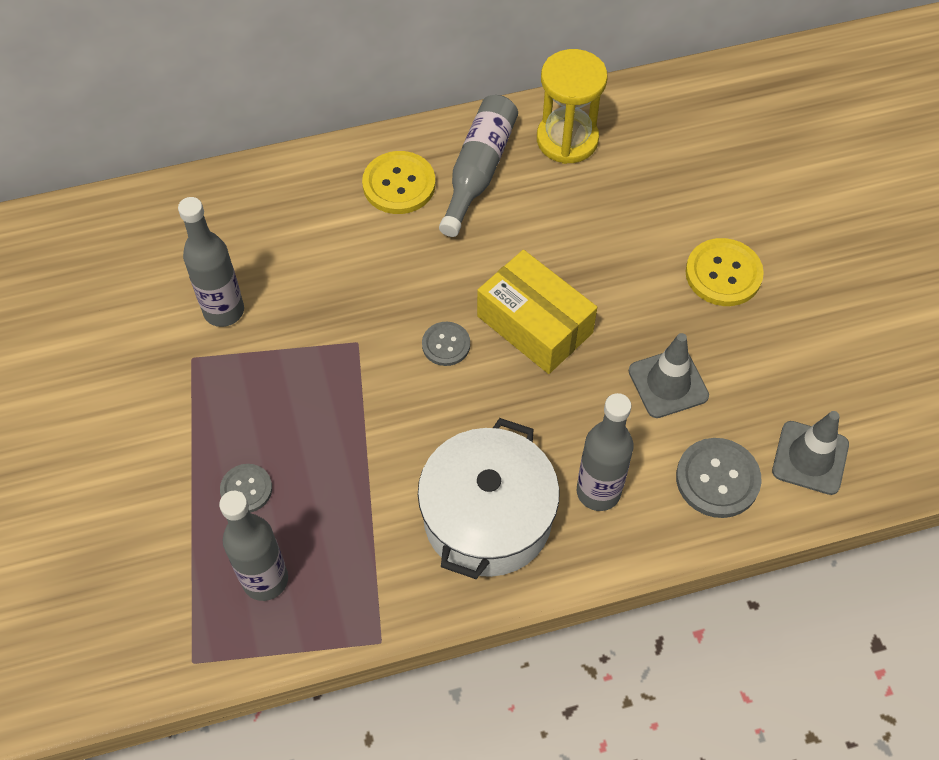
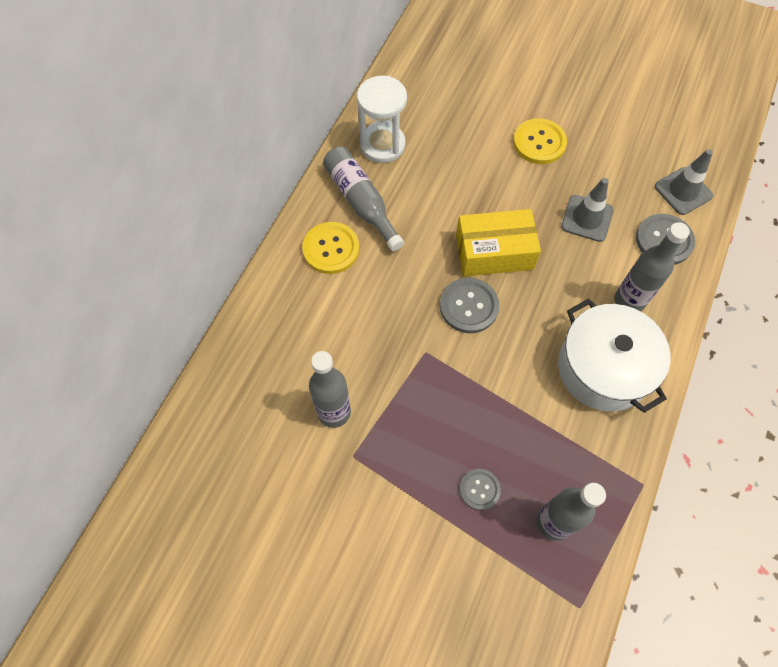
camera: 50 degrees left, 5 degrees up
(446, 344) = (469, 306): grey button -> grey button, size x1.63
(567, 139) = (382, 145): yellow hourglass -> white hourglass

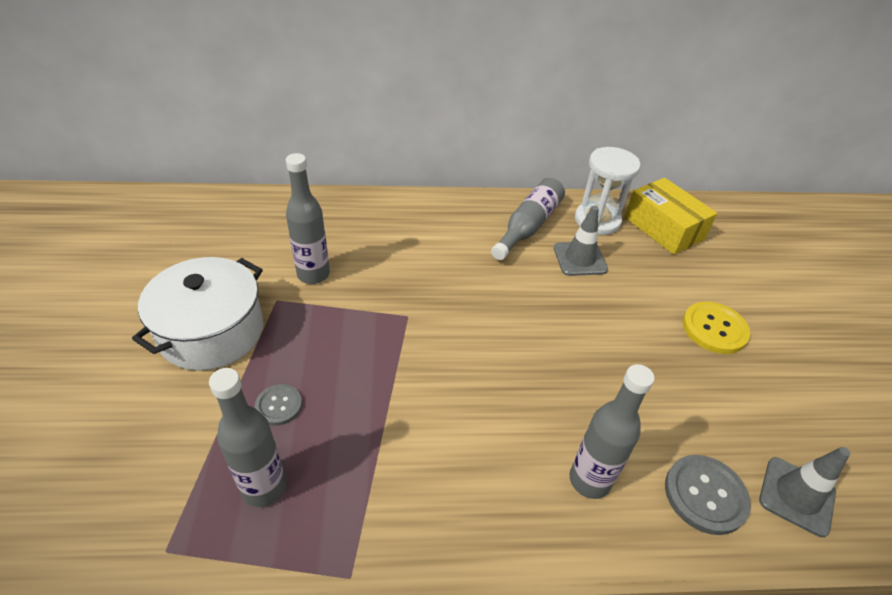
camera: 60 degrees right, 20 degrees down
(331, 249) = (468, 223): yellow button -> none
(469, 306) = (477, 332): grey button -> none
(494, 252) = (553, 333): yellow box -> yellow box (663, 228)
(587, 218) = (662, 401): grey traffic cone -> grey traffic cone (580, 259)
(603, 368) = (482, 479): white pot -> white pot (212, 332)

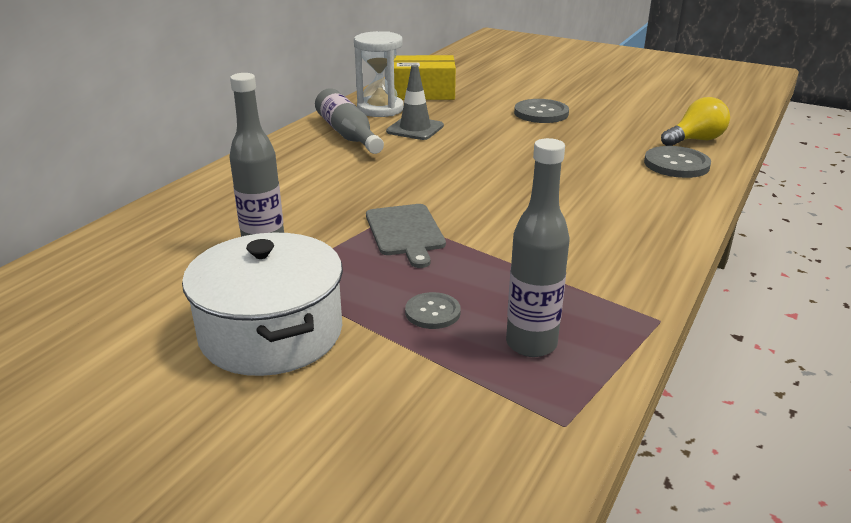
camera: 55 degrees left, 15 degrees down
(388, 336) = (405, 232): none -> grey cutting board
(589, 480) = (637, 196): grey bottle -> none
(714, 329) = (541, 113): yellow button -> grey button
(796, 496) = (695, 140): grey traffic cone -> yellow light bulb

